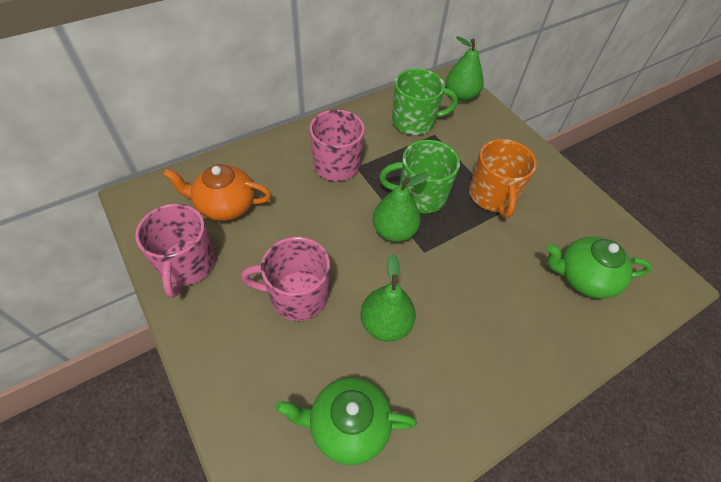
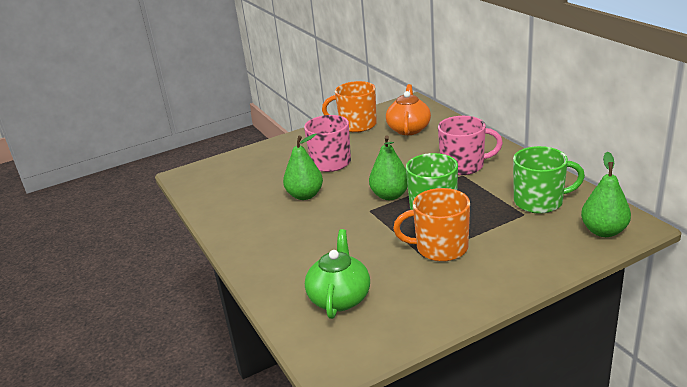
camera: 100 degrees right, 25 degrees down
(187, 265) = (356, 125): pink mug -> orange mug
(347, 425) = (239, 186): green teapot -> none
(414, 122) = (539, 202): green mug -> green mug turned 90 degrees counterclockwise

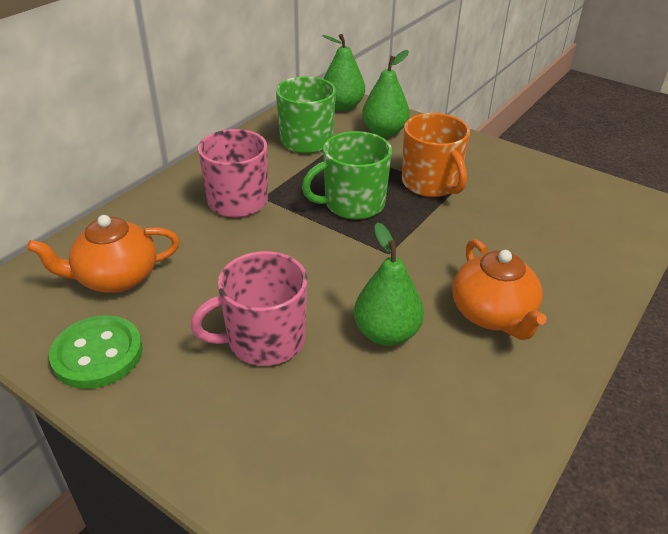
camera: 120 degrees left, 10 degrees up
(287, 233) = (493, 315): none -> orange teapot
(340, 298) = (566, 227): green teapot -> none
(356, 125) = (97, 354): orange mug -> green button
(390, 195) = (343, 244): green pear -> green pear (384, 132)

